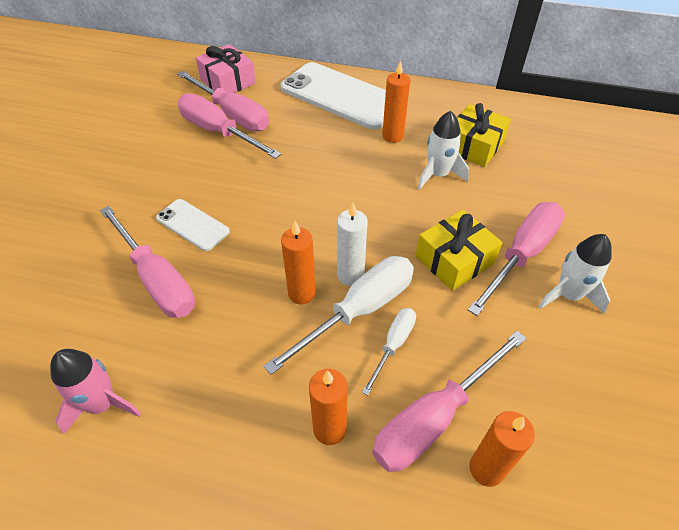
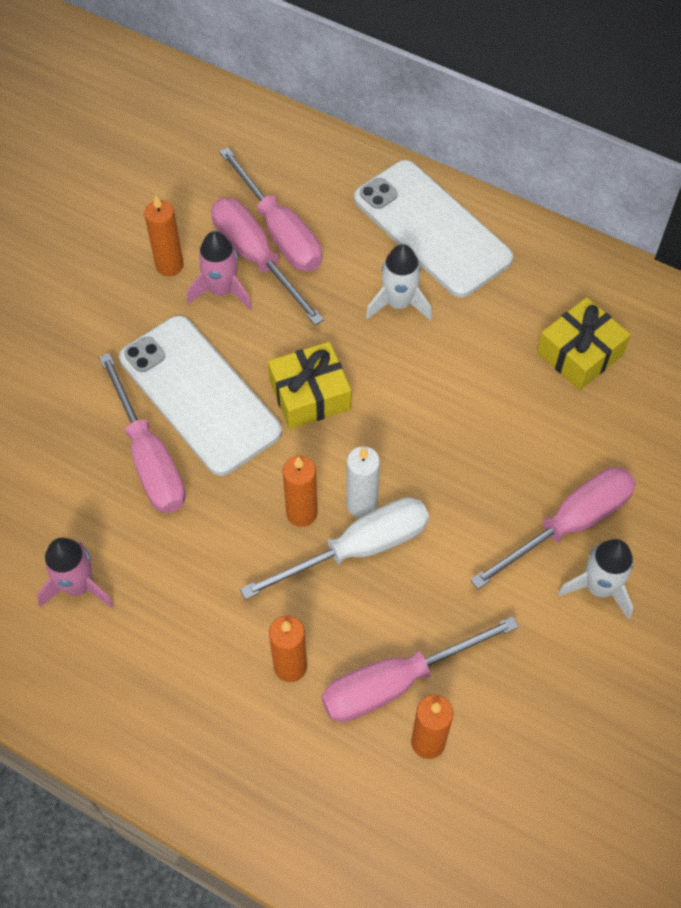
camera: 15 degrees right, 10 degrees up
(192, 225) = (199, 395): white phone -> white phone, size x2.02
(197, 155) = (222, 291): none -> pink rocket
(228, 81) = (285, 169): pink gift -> none
(392, 136) = (478, 314): orange candle -> orange candle (169, 265)
(393, 345) = (382, 597): white screwdriver -> none
(438, 175) = (514, 389): white rocket -> white rocket (399, 303)
(454, 260) = (487, 512): yellow gift -> yellow gift (310, 395)

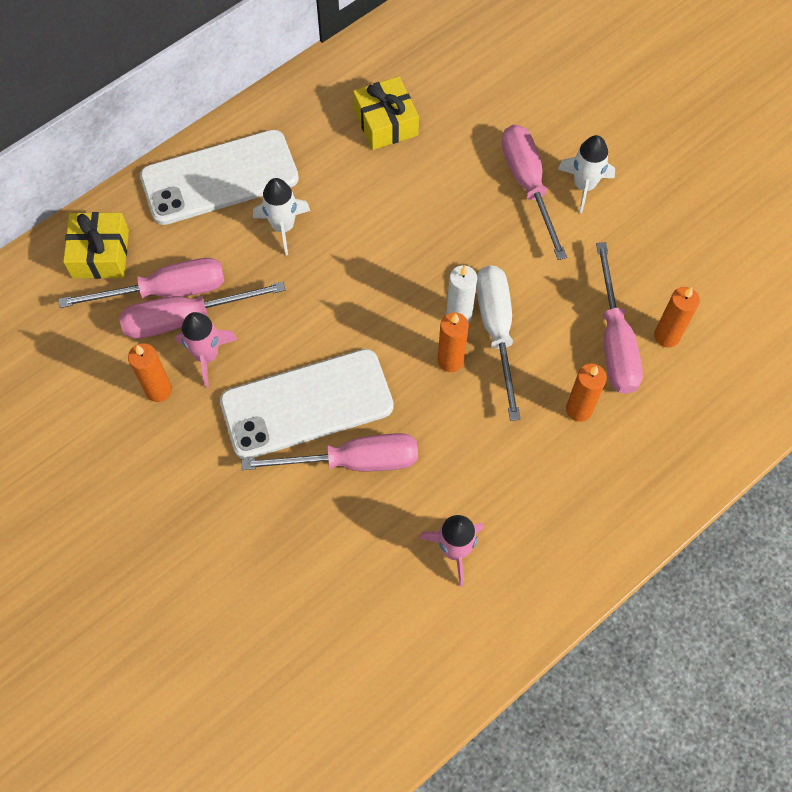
camera: 70 degrees left, 5 degrees up
(310, 395) = (343, 320): yellow gift -> yellow gift (100, 254)

